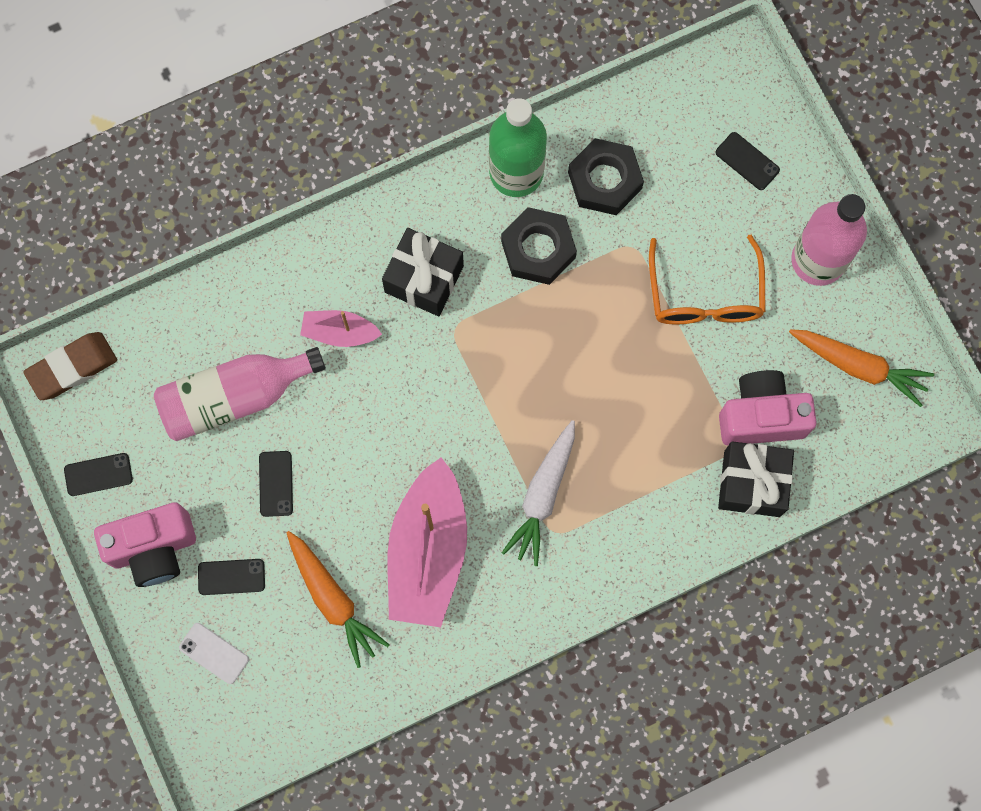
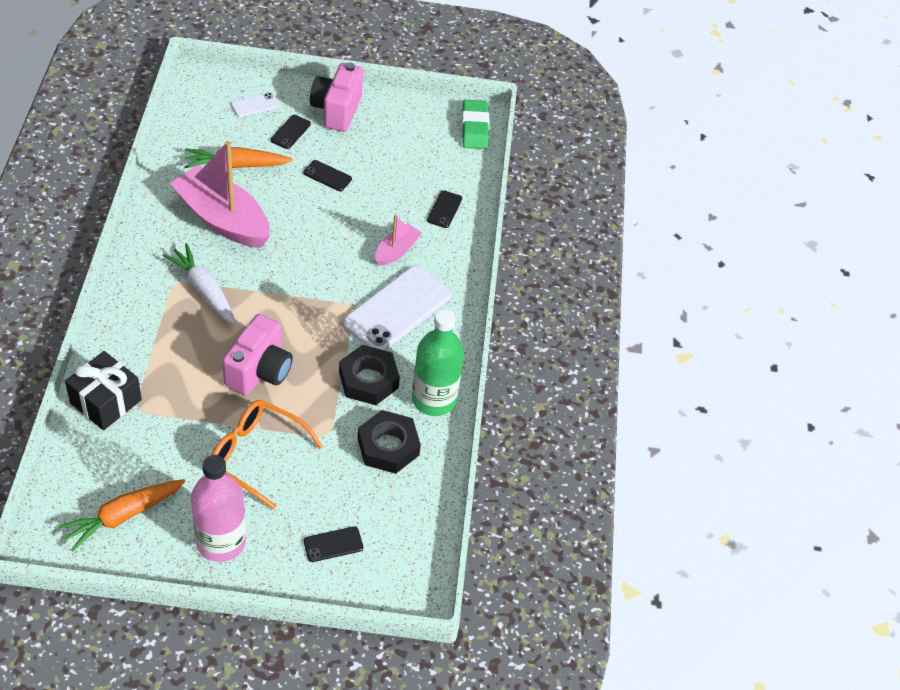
camera: 115 degrees right, 25 degrees down
(72, 368) = (474, 128): brown eraser -> green eraser
(98, 474) = (400, 109): black phone -> black phone (444, 209)
(235, 397) = (396, 185): pink bottle -> none
(424, 279) = (397, 309): black gift -> white phone
(761, 416) = (144, 434): pink camera -> pink camera (259, 371)

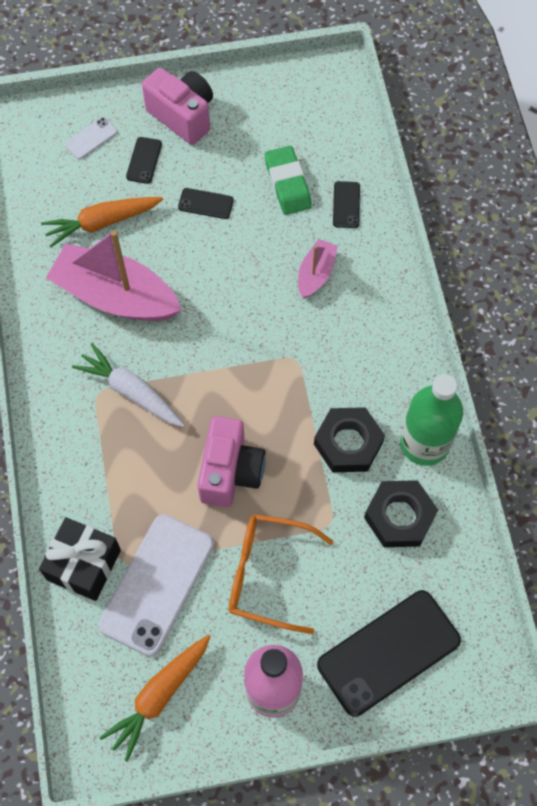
camera: 10 degrees left, 15 degrees up
(333, 544) = (388, 652): black phone -> black phone, size x2.23
(337, 110) = (183, 116): pink camera -> pink camera turned 135 degrees clockwise
(397, 309) = (345, 346): white phone -> white phone (157, 584)
(474, 128) = (339, 90): green eraser -> green eraser (287, 183)

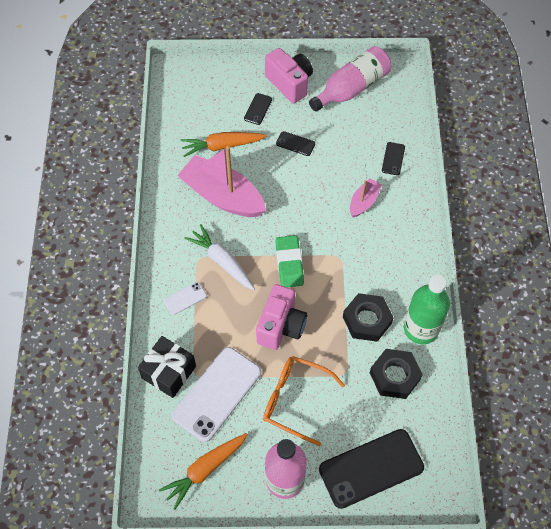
camera: 10 degrees right, 5 degrees down
(91, 138) = (224, 89): white phone -> white phone (185, 298)
(271, 110) = (351, 88): none -> pink bottle
(287, 183) = (354, 138): green eraser -> green eraser (289, 263)

